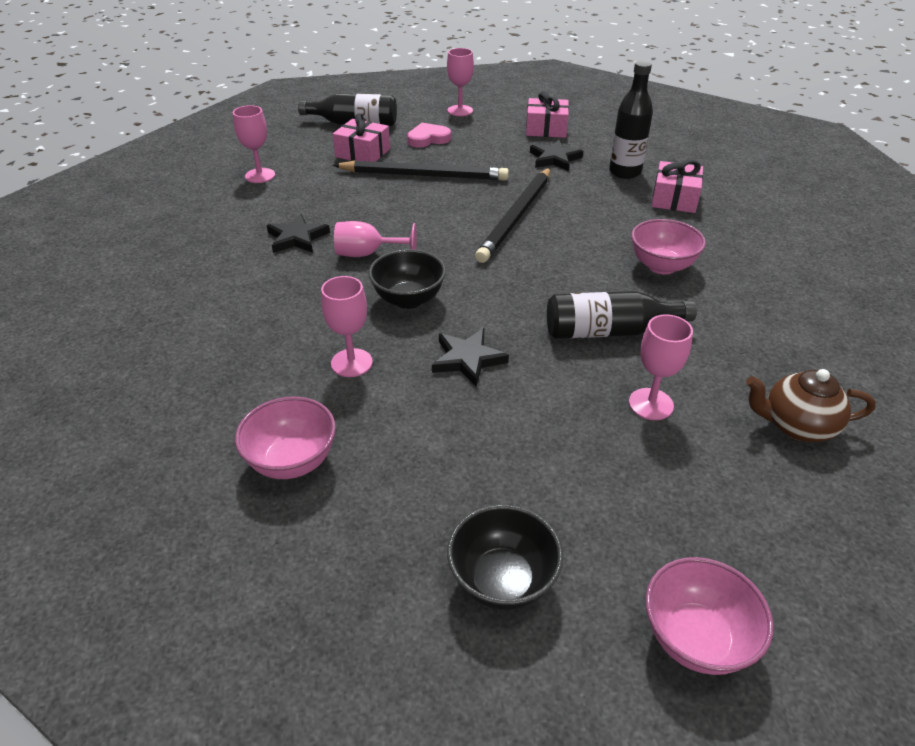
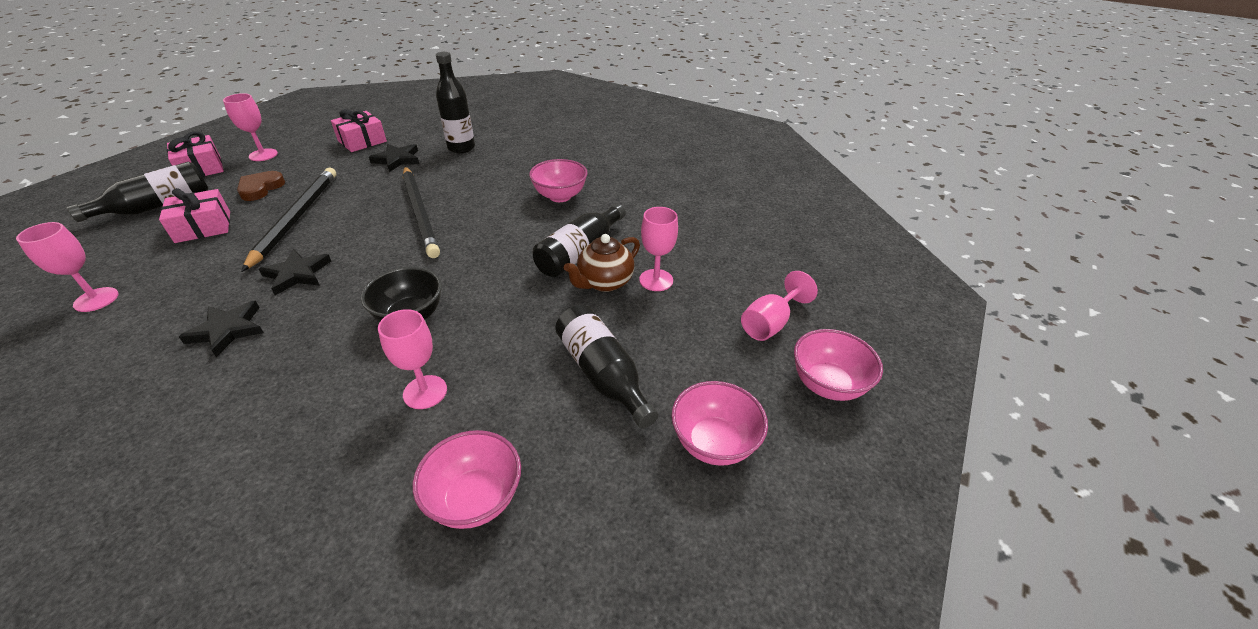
camera: 50 degrees left, 0 degrees up
(367, 254) = (324, 304): pink goblet -> pink goblet (770, 323)
(424, 175) = (296, 218): black pencil -> black pencil turned 45 degrees counterclockwise
(428, 139) = (260, 188): pink heart -> brown heart
(467, 359) = (513, 328): black star -> black star (297, 274)
(488, 448) = (602, 374): none -> black bottle
(502, 580) = (714, 443): black bowl -> pink bowl
(674, 199) = (515, 151): pink gift -> pink gift (201, 168)
(796, 426) = (733, 244): brown teapot -> brown teapot (604, 282)

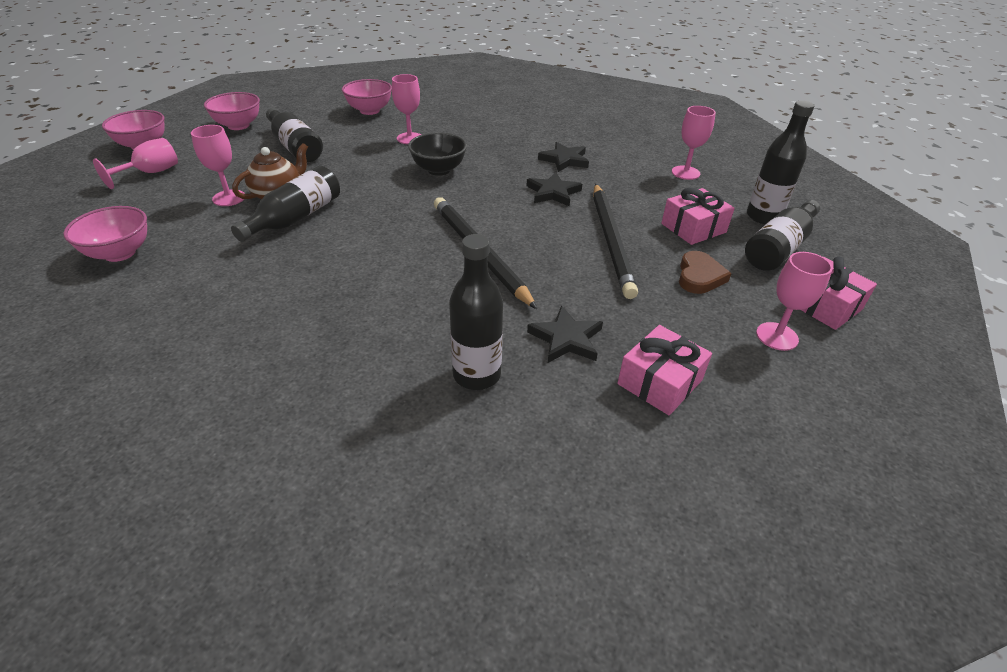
camera: 175 degrees right, 0 degrees up
(113, 236) = (763, 217): none -> black bottle
(560, 196) = (309, 283): pink bowl -> pink bowl (120, 253)

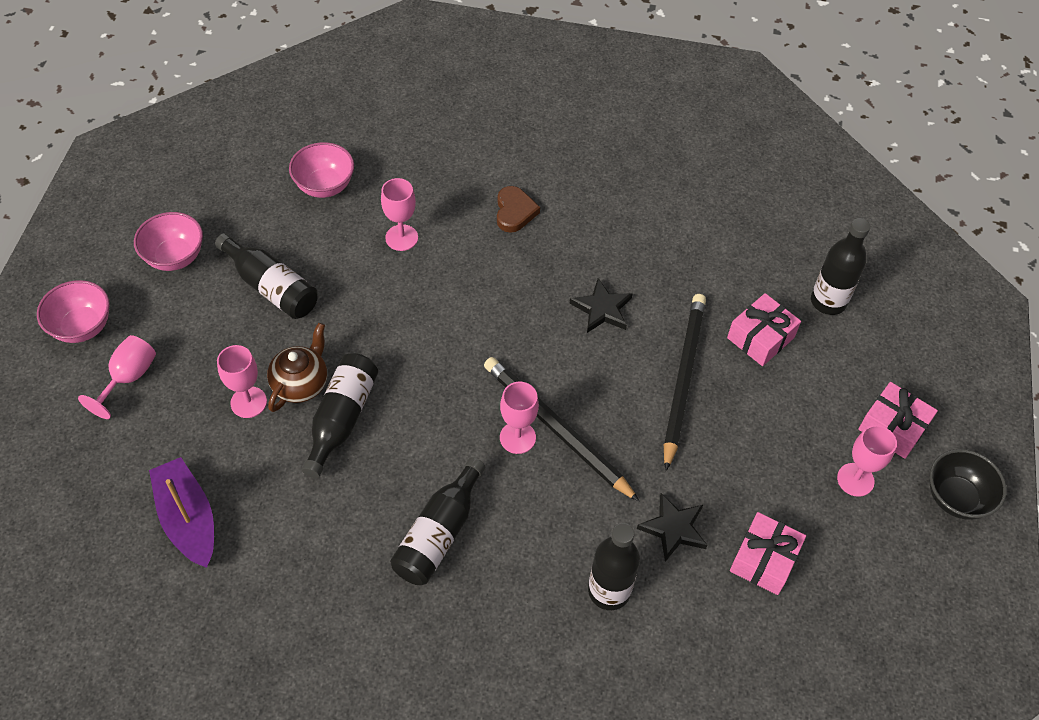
camera: 15 degrees left, 15 degrees up
(120, 253) = (188, 519): pink bowl -> purple boat
(439, 170) = (461, 295): black bowl -> black bowl (956, 498)
(564, 160) = (598, 242): black star -> none
(611, 241) = (683, 379): black pencil -> black pencil turned 150 degrees counterclockwise
(685, 173) = (737, 238): pink goblet -> pink goblet (517, 437)
(699, 276) = (777, 413): brown heart -> brown heart (514, 212)
(778, 248) = (847, 351): black bottle -> black bottle (439, 533)

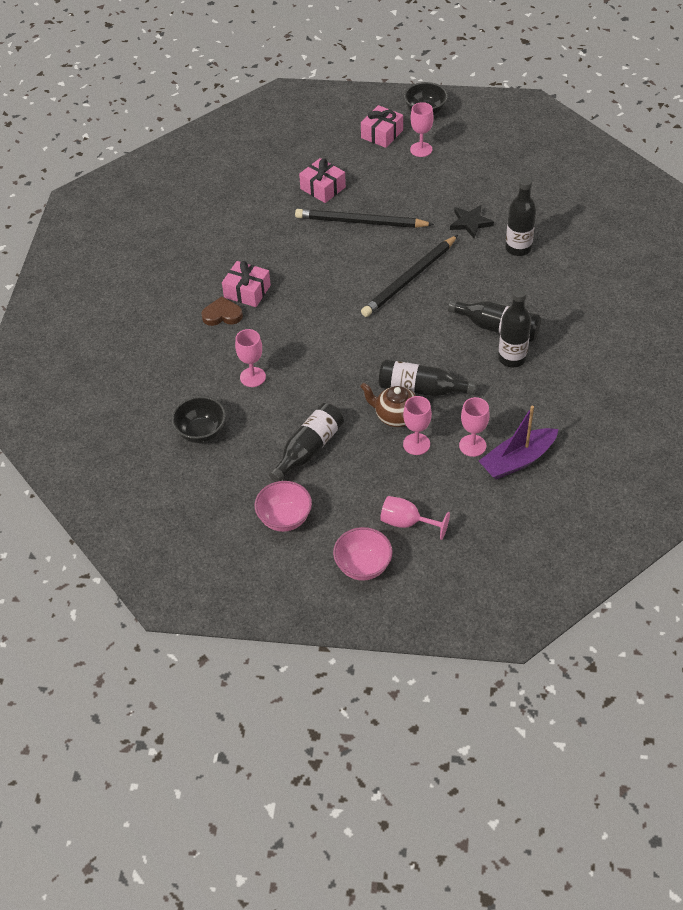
camera: 90 degrees left, 5 degrees down
(325, 186) = (201, 432): pink bowl -> black bowl
(517, 437) = (419, 297): pink goblet -> pink goblet (472, 445)
(602, 309) = (308, 263): black star -> none
(764, 560) = (482, 186): pink gift -> pink gift (247, 291)
(828, 301) = (289, 158): black bottle -> black bottle (512, 358)

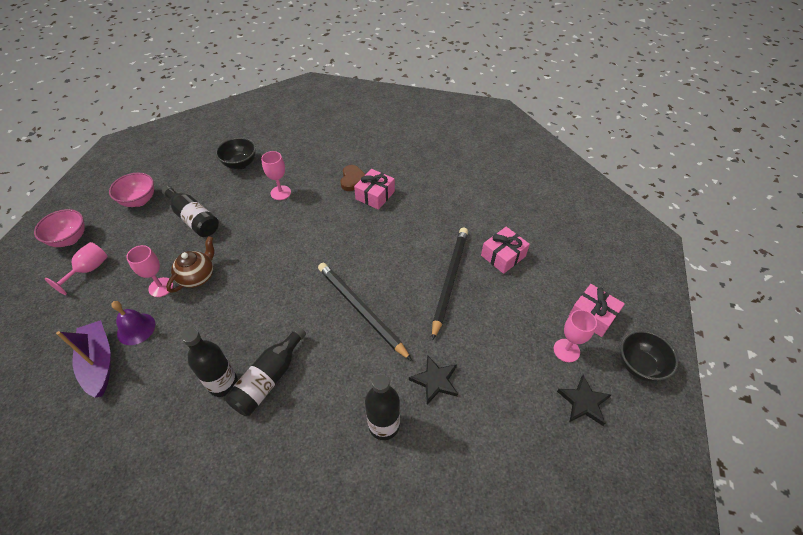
camera: 95 degrees right, 0 degrees up
(421, 389) = (219, 299): black bottle -> none
(466, 142) = (583, 402): none -> black star
(472, 445) = (136, 329): pink goblet -> purple bell

